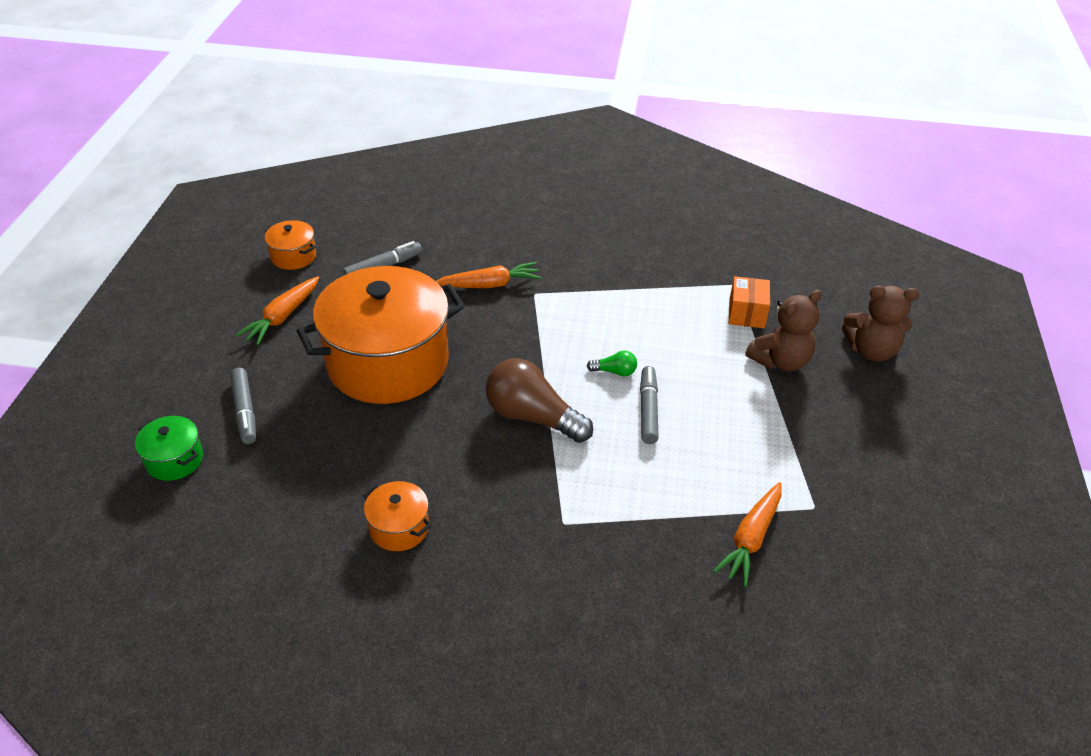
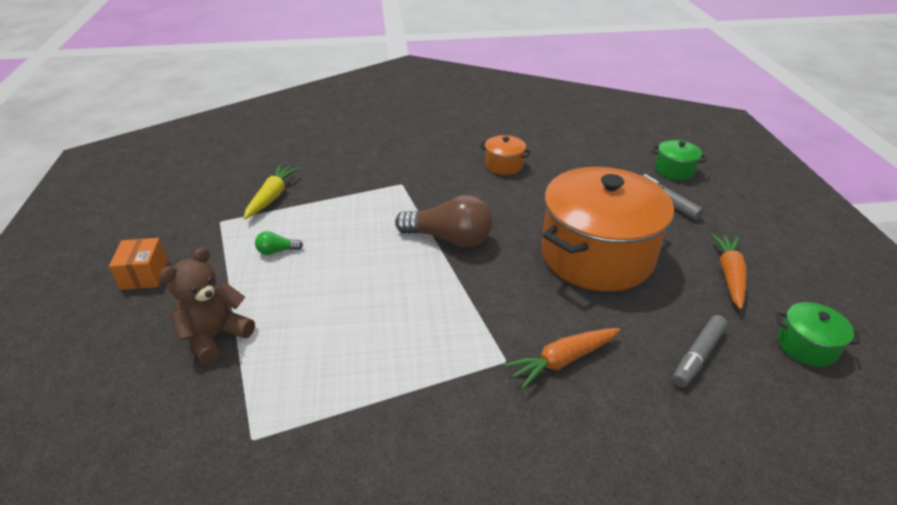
camera: 165 degrees right, 5 degrees down
(293, 256) = (806, 346): orange pot -> green pot
(615, 372) = (389, 289): green light bulb -> green light bulb (277, 251)
(648, 410) = (352, 262): grey marker -> none
(746, 314) = (243, 392): orange box -> orange box (145, 275)
(751, 539) = (272, 197): orange carrot -> yellow carrot
(871, 350) = (100, 373): brown teddy bear -> none

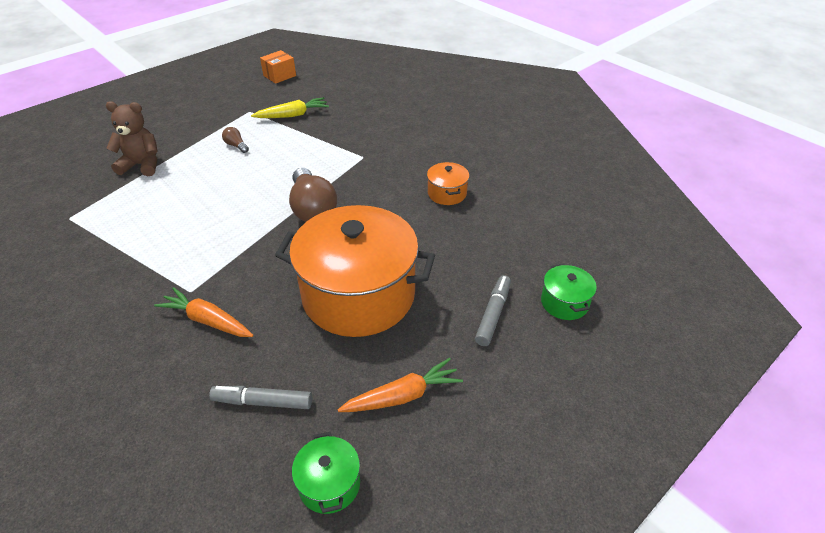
camera: 55 degrees right, 5 degrees up
(145, 275) = (178, 115): orange box -> orange box (279, 76)
(277, 251) = (236, 146): green light bulb -> brown light bulb

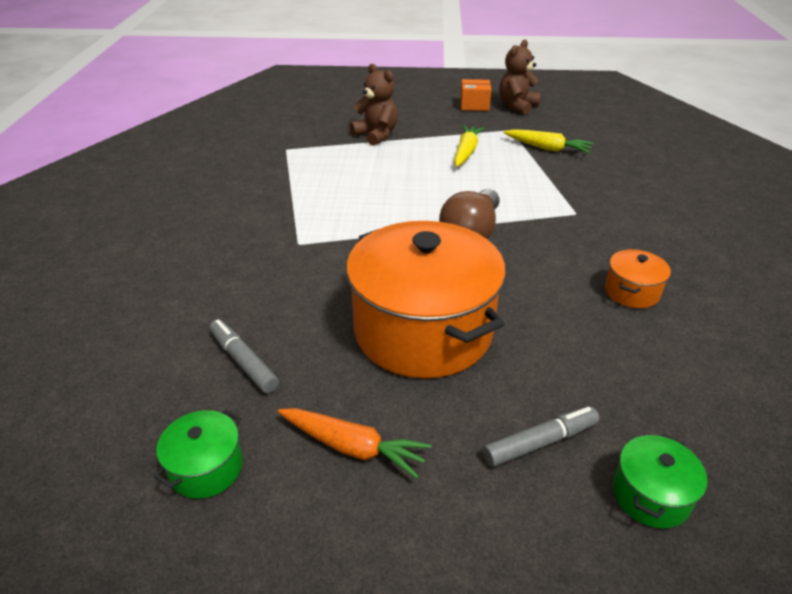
camera: 45 degrees right, 5 degrees down
(207, 320) = (283, 272): orange carrot -> none
(232, 88) = (517, 106): none -> brown teddy bear
(236, 146) = (466, 152): brown light bulb -> yellow carrot
(279, 76) = (574, 111): orange box -> orange box (474, 105)

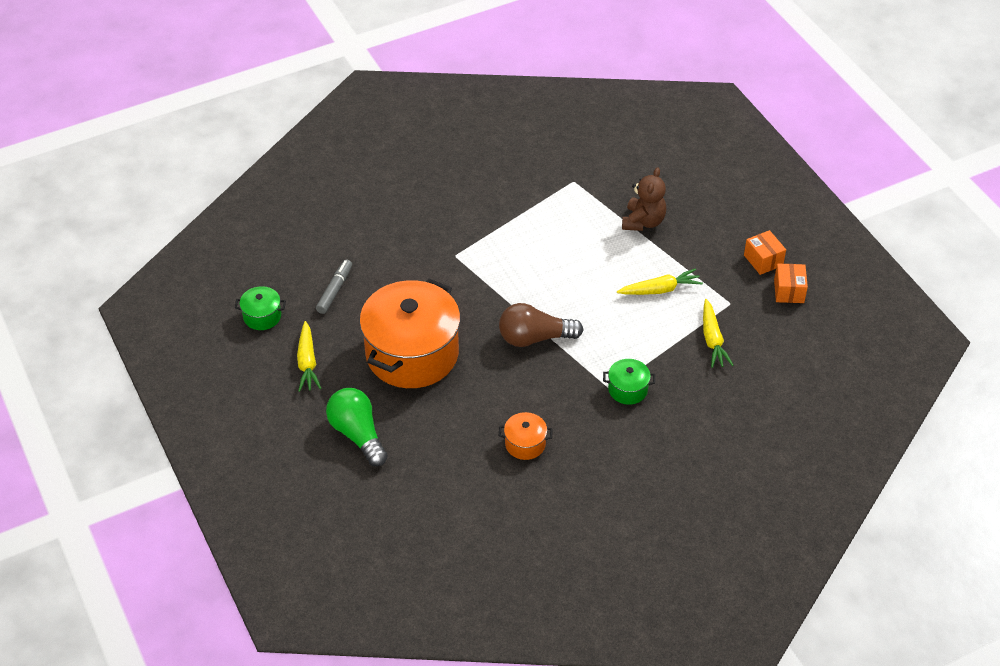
camera: 60 degrees right, 10 degrees up
(352, 447) = (307, 362): orange carrot -> yellow carrot
(517, 106) = (789, 291): brown teddy bear -> orange box
(540, 442) = (357, 434): grey marker -> green light bulb
(650, 495) = (350, 486): green pot -> green pot (628, 389)

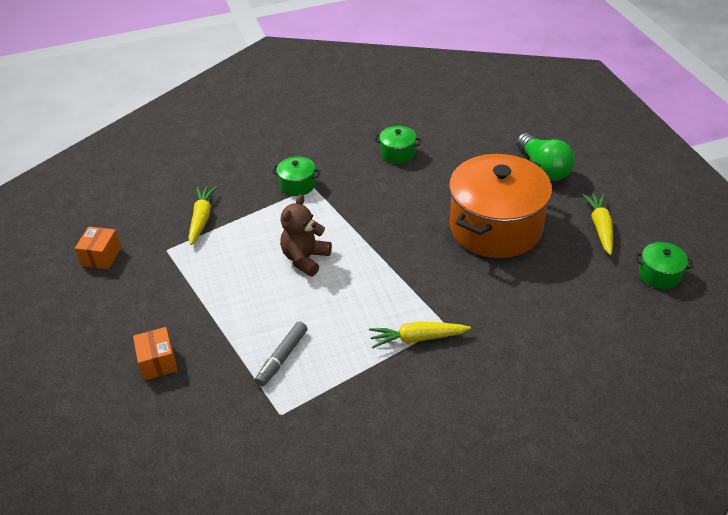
camera: 170 degrees left, 5 degrees down
(335, 290) = (583, 296): grey marker -> grey marker (282, 358)
(525, 444) = (397, 153): orange pot -> green pot
(534, 338) = (372, 233): brown light bulb -> none
(643, 222) = (215, 347): brown teddy bear -> brown teddy bear (305, 259)
(660, 289) = (230, 268): yellow carrot -> yellow carrot (417, 338)
(763, 260) = (106, 290): orange box -> orange box (158, 362)

